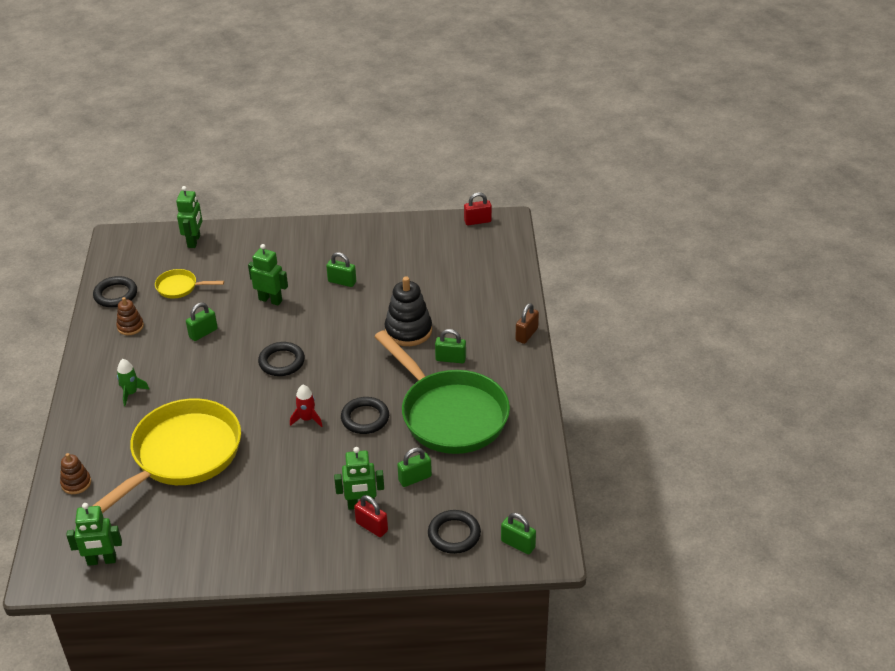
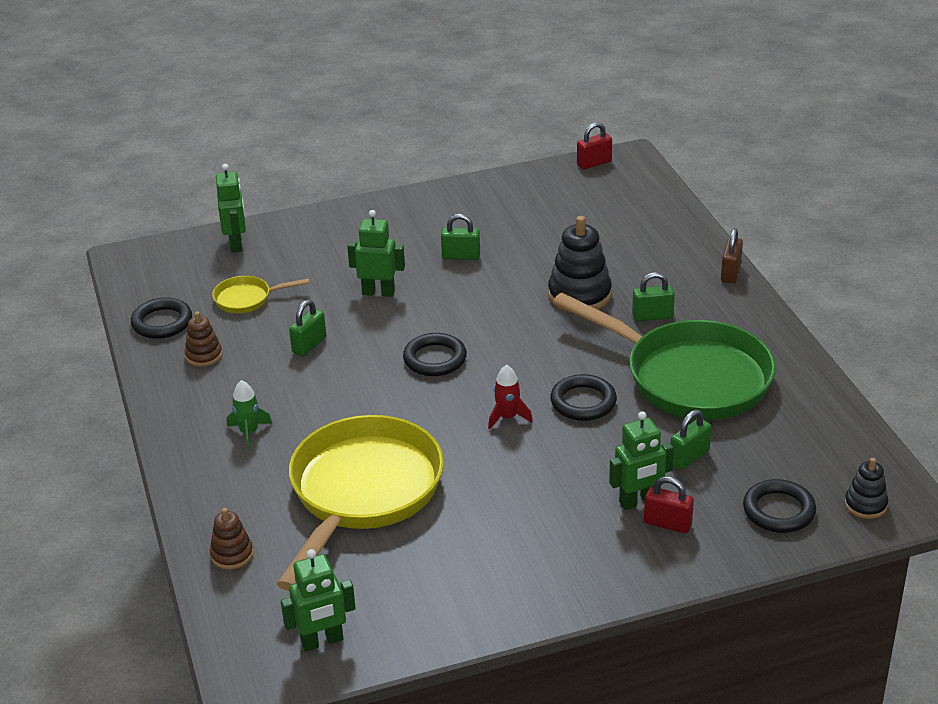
camera: 15 degrees left, 5 degrees down
(518, 544) = (865, 505): green padlock -> black stacking toy

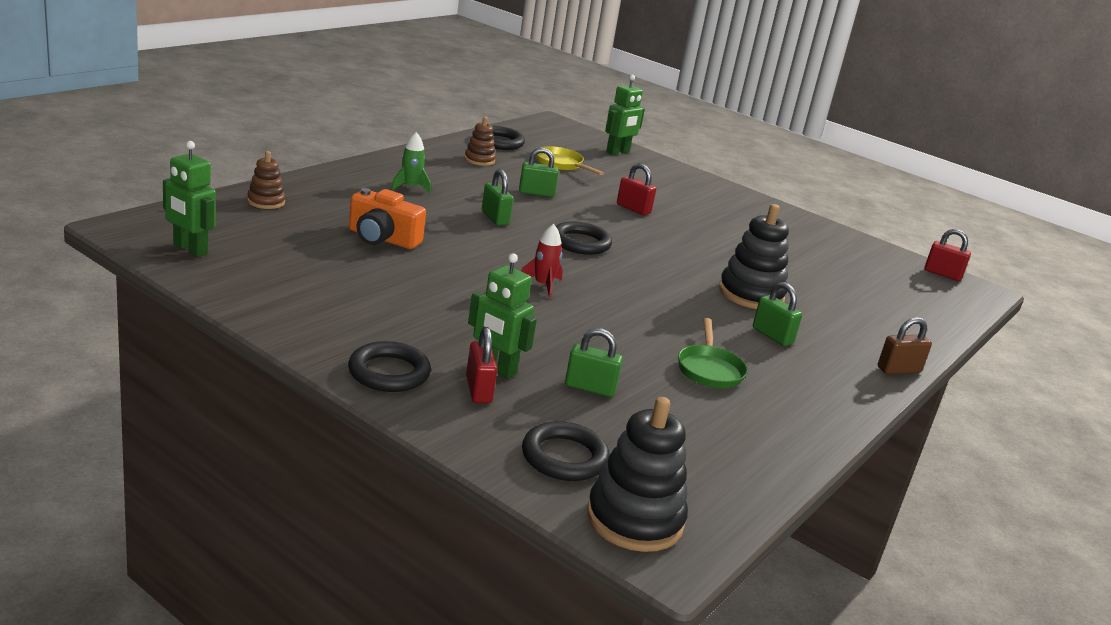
camera: 50 degrees right, 10 degrees down
(362, 493) = (382, 238): yellow pan -> orange camera
(378, 292) = (633, 209): green robot -> red padlock
(461, 256) = (725, 234): green padlock -> green padlock (495, 218)
(583, 402) = (605, 318): black ring -> black ring (389, 372)
(689, 377) = (709, 369): green pan -> green pan, size x0.43
(865, 505) = (634, 519): black stacking toy -> black stacking toy, size x1.79

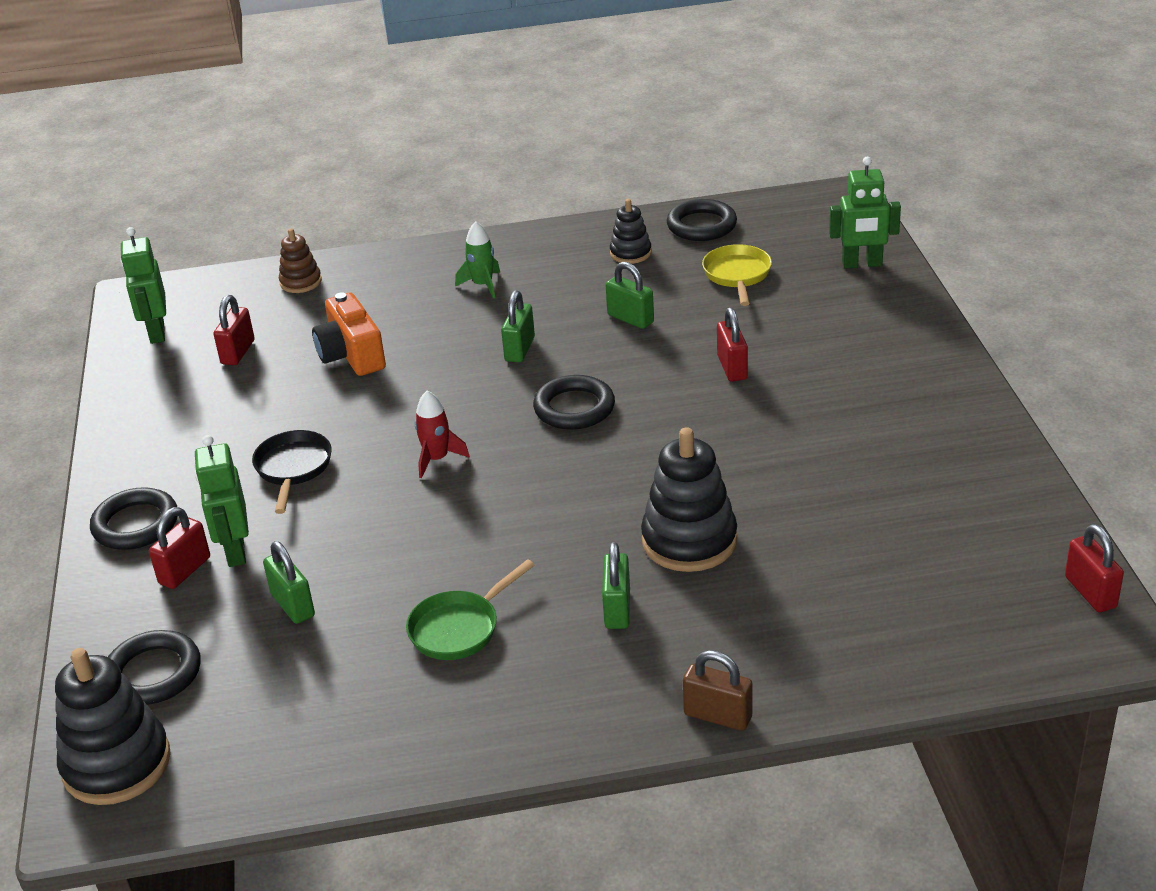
camera: 50 degrees right, 10 degrees up
(287, 251) = (238, 352): none -> red padlock
(454, 311) = (293, 469): none -> black pan
(479, 160) = (630, 253): brown stacking toy -> black stacking toy

